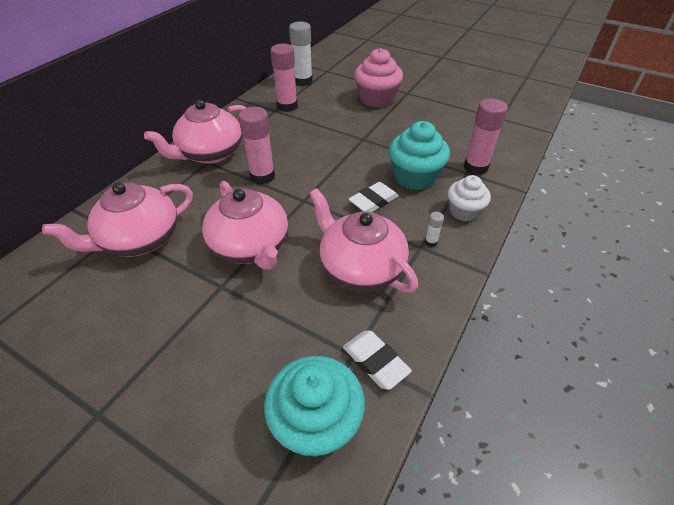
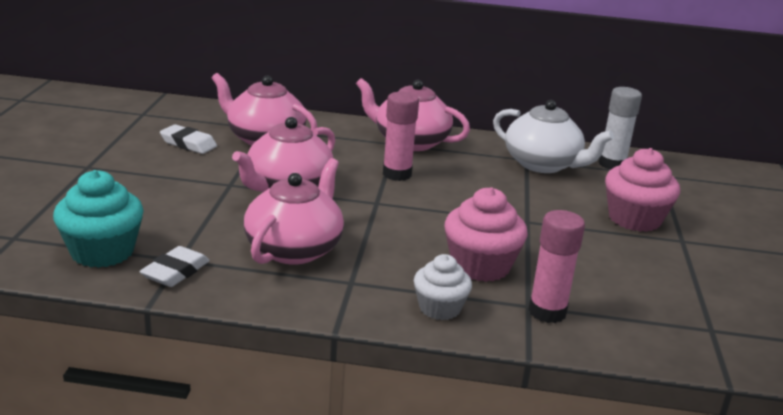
camera: 65 degrees right, 20 degrees down
(287, 106) = (543, 164): pink glue stick -> white teapot
(373, 201) = (408, 243): white eraser -> white eraser (188, 144)
(415, 177) = (480, 266): turquoise cupcake -> pink cupcake
(431, 242) = (363, 288): white glue stick -> none

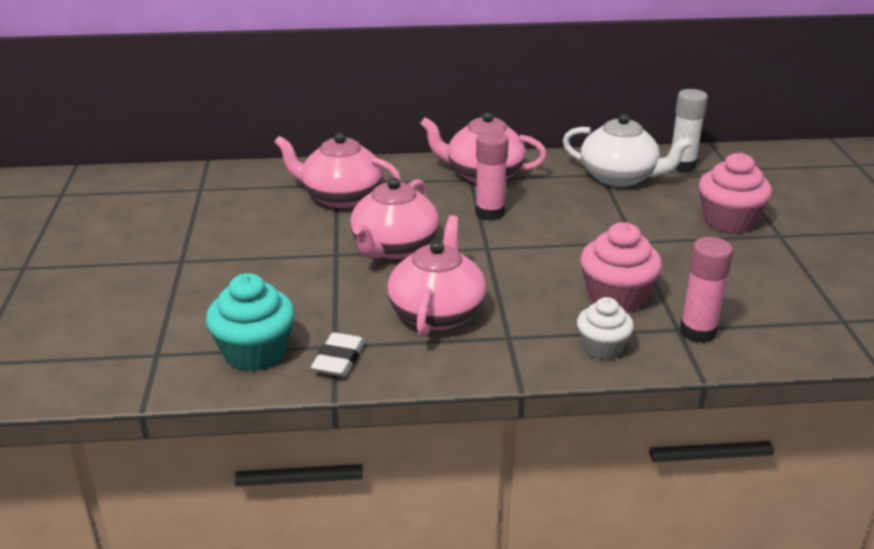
camera: 10 degrees left, 5 degrees up
(188, 144) = (267, 216): white eraser -> none

